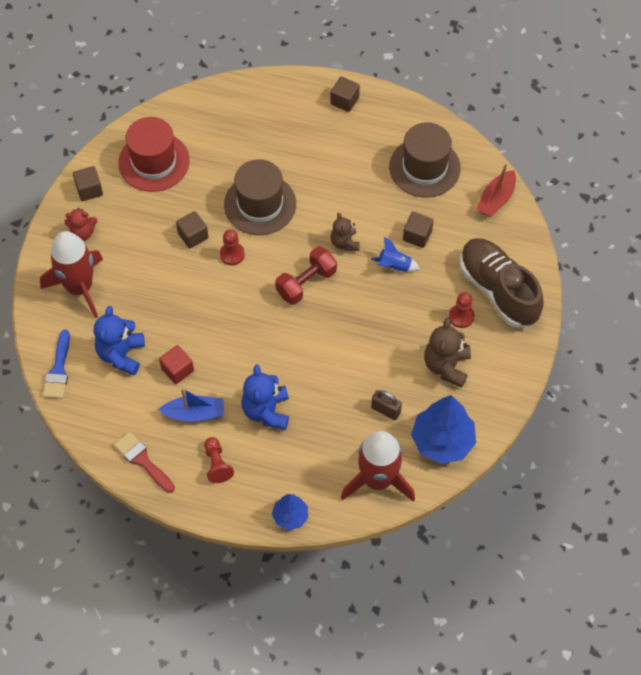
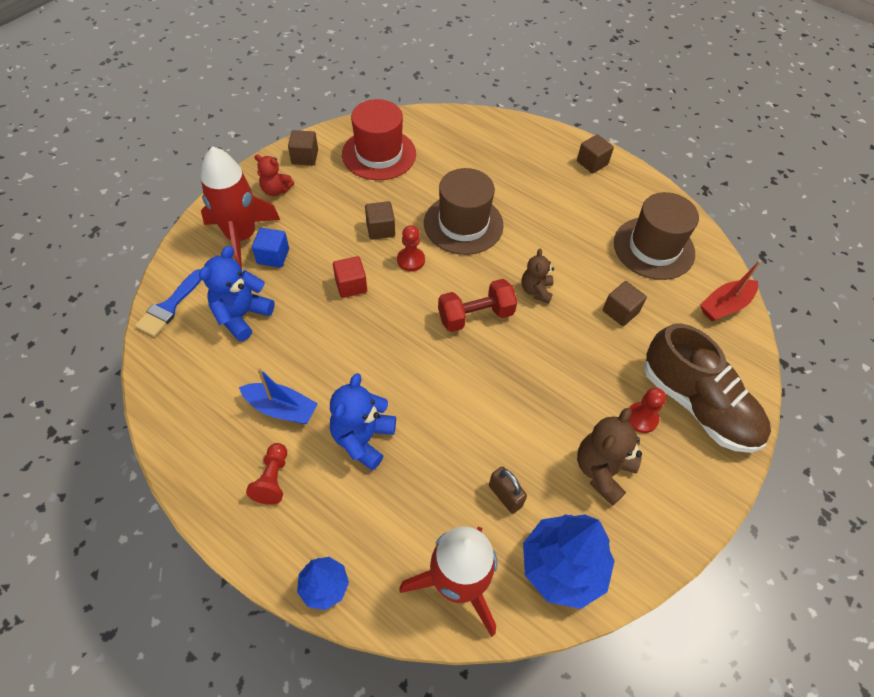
camera: 20 degrees right, 5 degrees down
(116, 295) = (273, 256): none -> blue cube
(142, 460) = (193, 439): red brush -> none
(177, 370) = (290, 354): red cube -> red cube (351, 285)
(394, 266) = (582, 334): blue rocket -> none
(498, 290) = (697, 404): brown shoe -> brown shoe turned 150 degrees clockwise

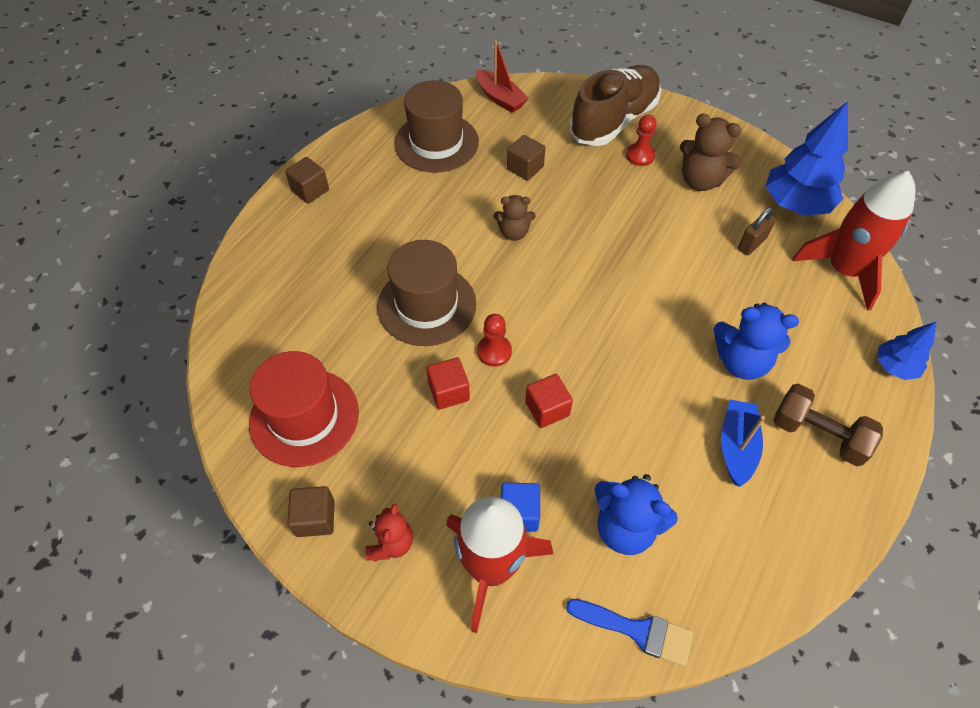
camera: 95 degrees left, 0 degrees up
(273, 479) = (817, 435): red pawn -> brown dumbbell
(380, 229) = (449, 392): brown cube -> red cube
(475, 316) = (560, 281): red dumbbell -> none

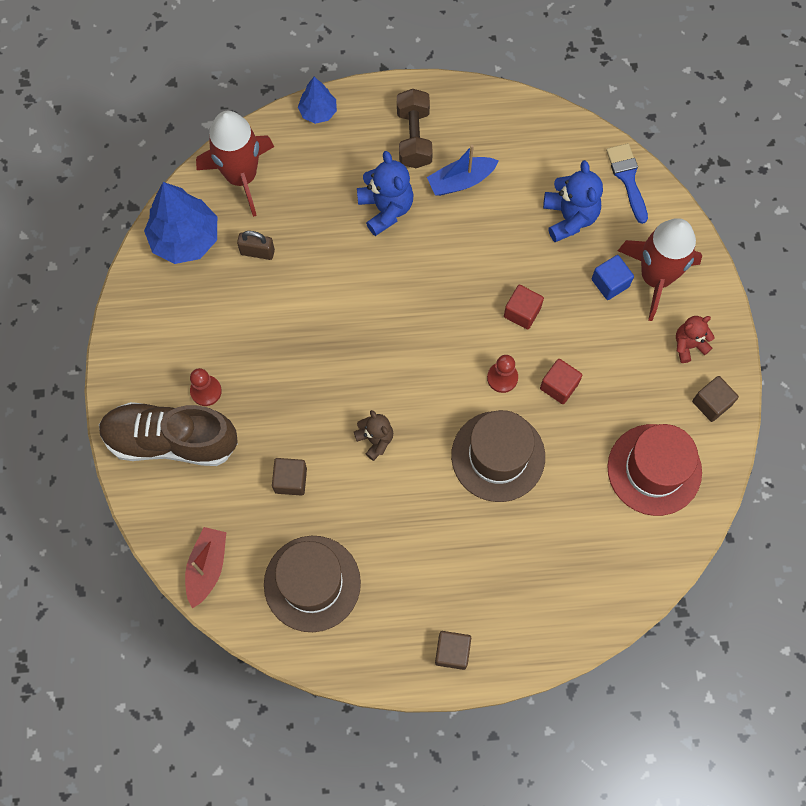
camera: 125 degrees left, 15 degrees up
(700, 180) = (205, 325): brown teddy bear -> none

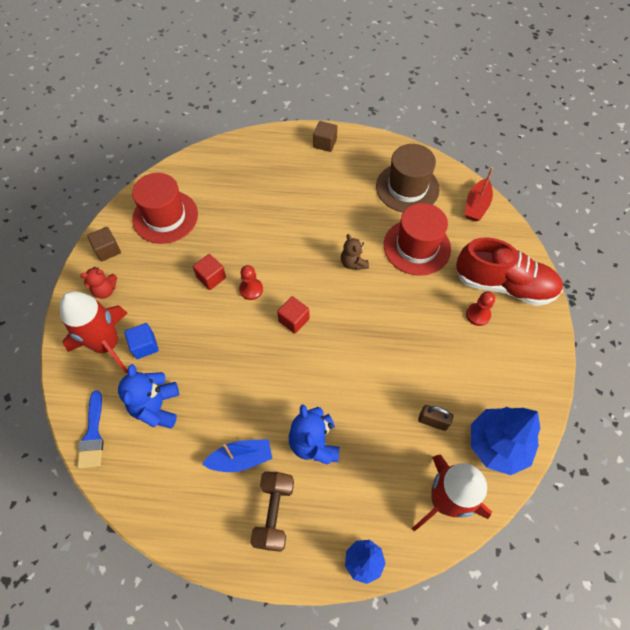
camera: 170 degrees left, 10 degrees down
(171, 440) = (503, 285): brown shoe -> red shoe
(290, 480) = (417, 247): brown cube -> red hat
(498, 456) = (268, 240): brown hat -> none
(522, 312) = (222, 334): red cube -> red cube (294, 320)

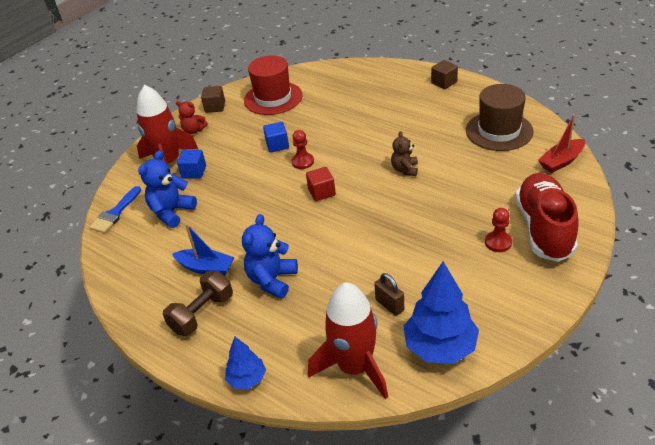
camera: 35 degrees right, 20 degrees down
(211, 277) = (277, 145): red cube -> blue cube
(417, 247) = (475, 175): red hat -> none
(503, 285) = (544, 228): red shoe -> red shoe turned 135 degrees counterclockwise

